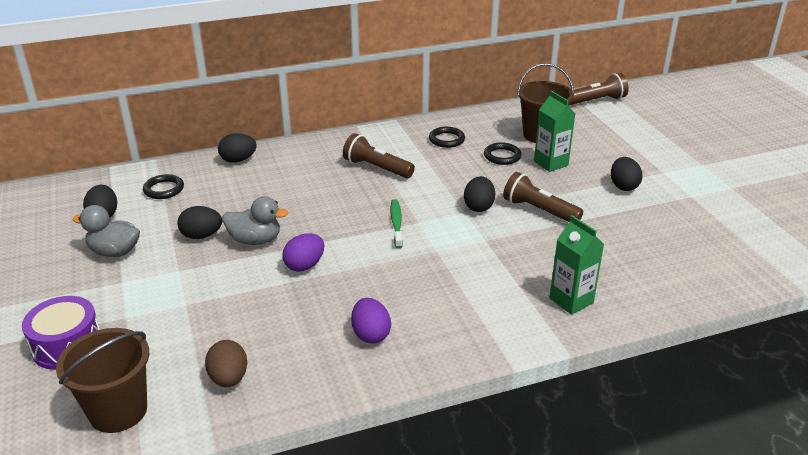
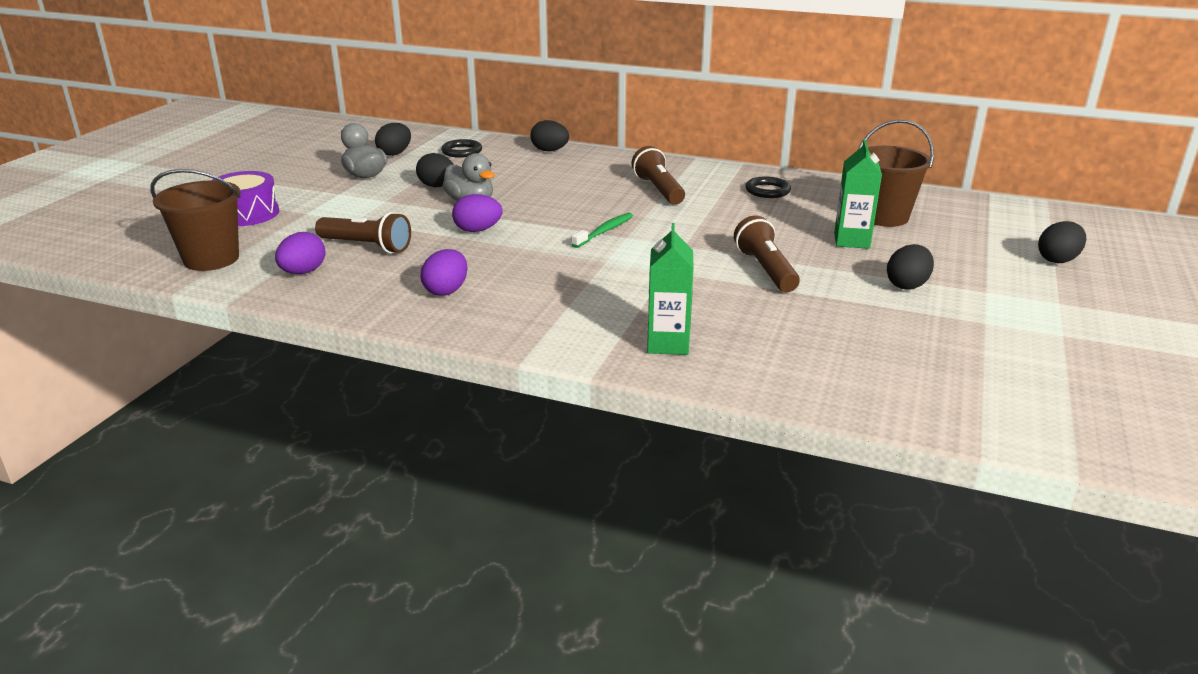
camera: 40 degrees right, 5 degrees down
(229, 378) = (303, 272): brown egg -> purple egg
(478, 207) = (706, 246): black egg -> black egg (1057, 260)
(502, 156) = (805, 219): black ring -> none
(596, 101) = (1012, 210): brown flashlight -> brown flashlight (366, 246)

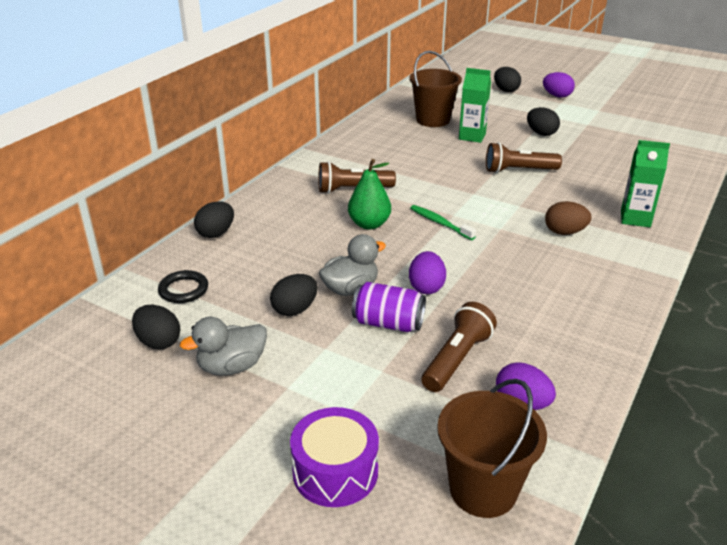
camera: 80 degrees left, 5 degrees up
(419, 219) = (388, 323): none -> purple can
(446, 291) = (560, 309): purple egg -> purple egg (557, 96)
(588, 201) = (369, 224): none -> green pear
(610, 296) = (564, 232): none -> brown egg
(767, 191) = (371, 148): black ring -> none

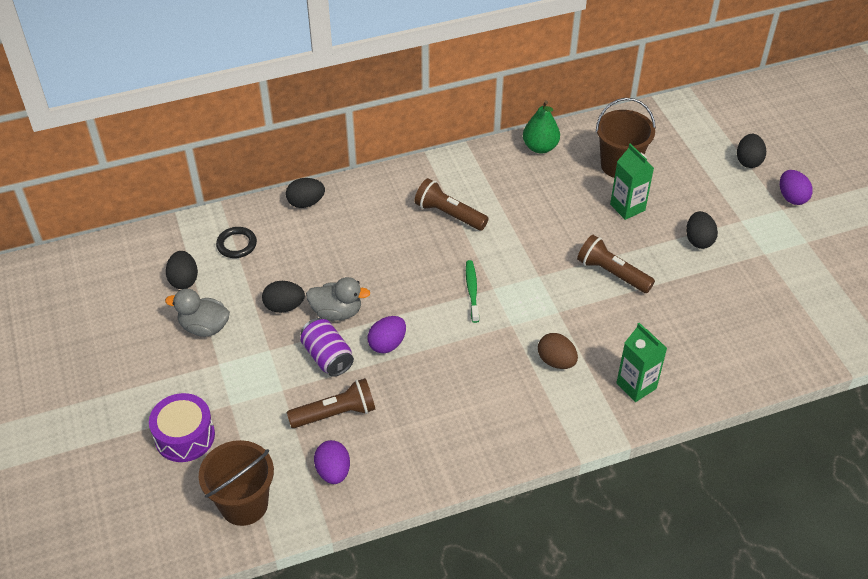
camera: 40 degrees right, 15 degrees up
(369, 224) = (419, 259): green pear -> green pear (540, 147)

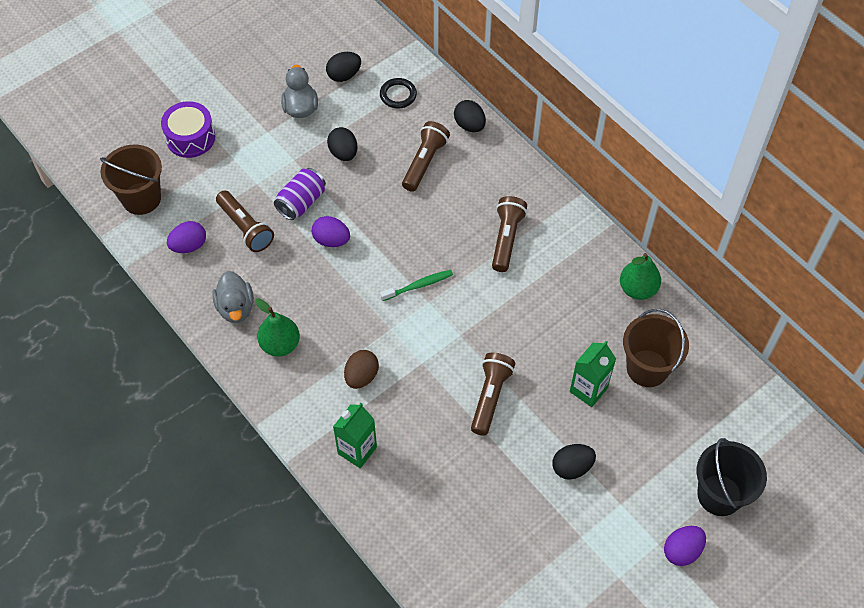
camera: 70 degrees right, 10 degrees up
(331, 247) = (424, 162): none -> brown flashlight
(337, 312) = (352, 192): grey duck -> grey duck (236, 307)
(494, 418) = (280, 344): none -> green pear
(748, 161) = (719, 495): black egg -> black bucket

